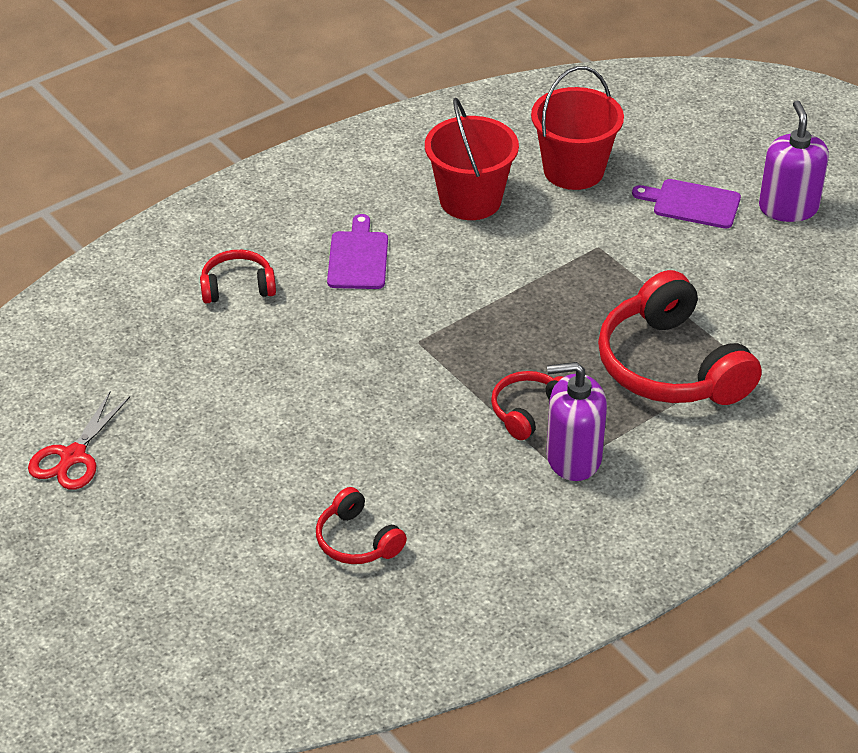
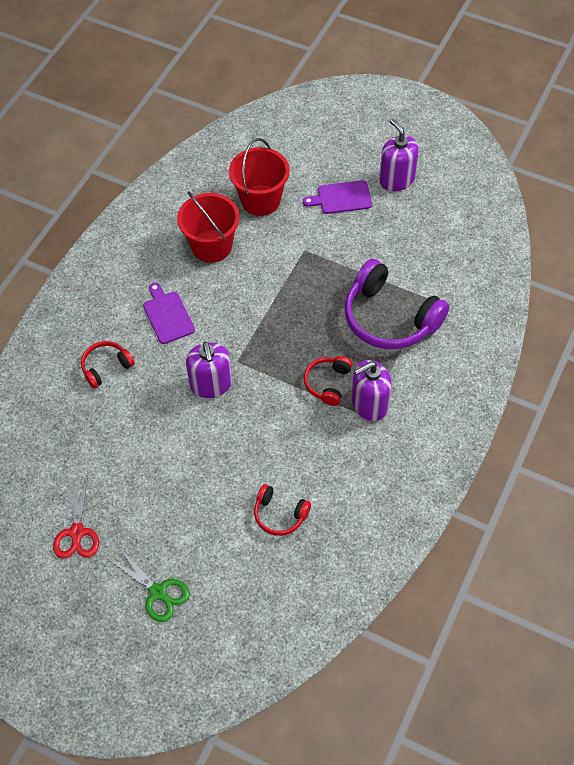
camera: 25 degrees left, 15 degrees up
(130, 566) = (158, 592): none -> green scissors
(364, 355) = (211, 384): none -> purple soap dispenser
(670, 366) = (389, 318): red headphones -> purple headphones

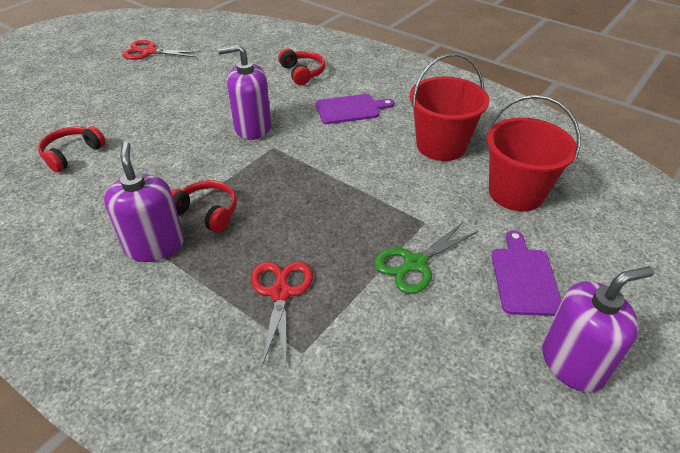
camera: 100 degrees right, 15 degrees down
(158, 592) = (63, 82): green scissors -> green scissors (415, 263)
(389, 318) = (280, 293): purple headphones -> red scissors

